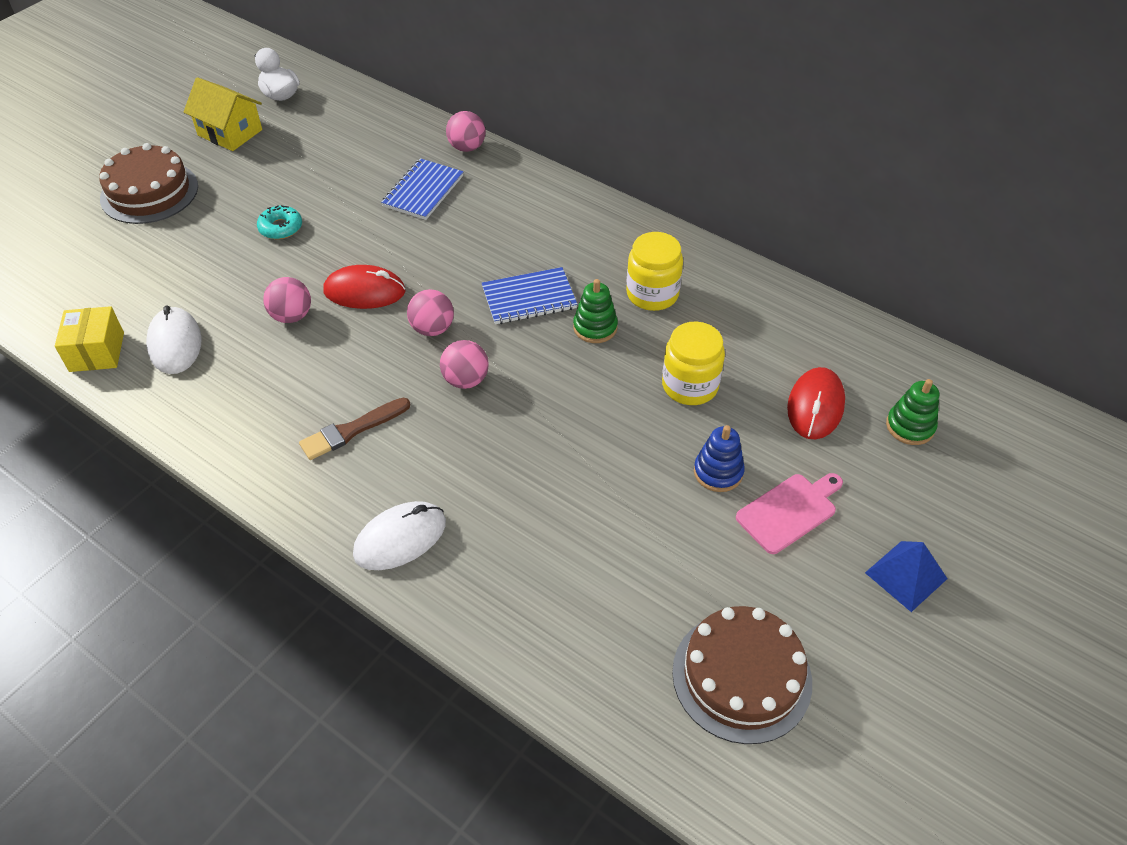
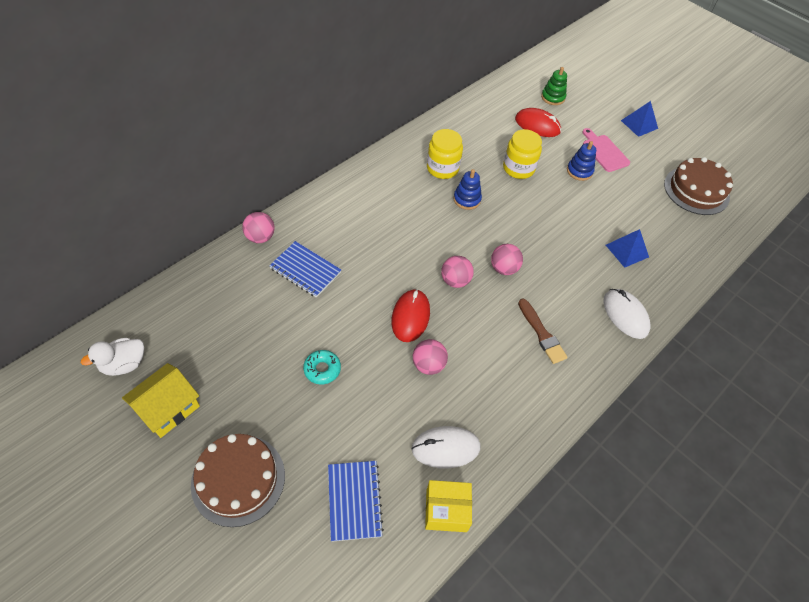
camera: 85 degrees left, 5 degrees up
(529, 298) = (435, 226): blue notebook -> blue notebook (354, 501)
(541, 544) = (627, 251): none -> blue pyramid
(595, 327) = (467, 199): green stacking toy -> blue stacking toy

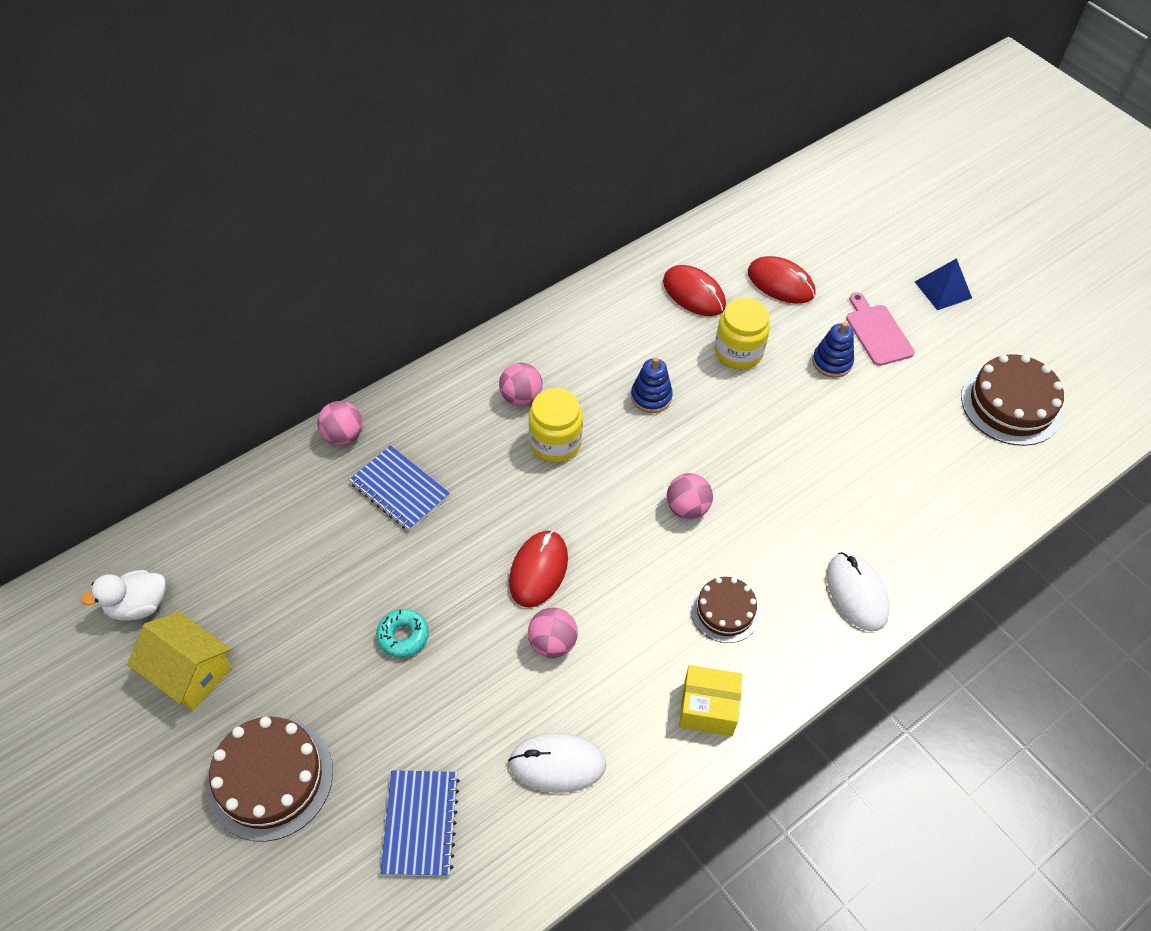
camera: 10 degrees right, 0 degrees up
(168, 408) = (189, 672): yellow house -> yellow house turned 75 degrees clockwise
(442, 168) = (623, 345): yellow jar -> yellow jar (555, 443)
(446, 510) = (543, 850): yellow box -> yellow box (708, 708)
(455, 281) = (612, 521): pink ball -> pink ball (521, 397)
(483, 134) = (694, 293): none -> red mouse
(541, 333) = (725, 611): brown brush -> brown cake
(553, 97) = (814, 238): green stacking toy -> none
(627, 251) = (880, 494): blue pyramid -> none

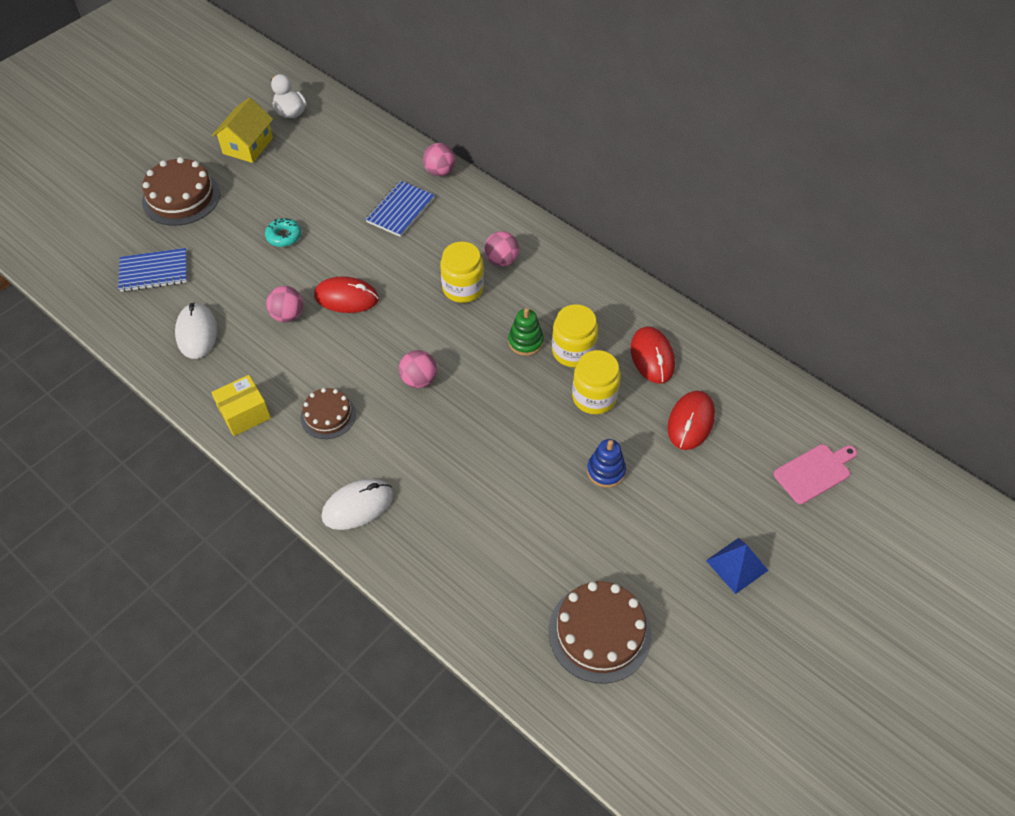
camera: 80 degrees right, 0 degrees up
(651, 397) = (525, 342): blue stacking toy -> green stacking toy
(673, 357) = (573, 351): none -> yellow jar
(694, 293) = (652, 357): red mouse -> red mouse turned 45 degrees counterclockwise
(708, 708) = (244, 414): yellow box -> yellow box turned 60 degrees clockwise
(877, 332) = (656, 507): pink cutting board -> pink cutting board (814, 472)

